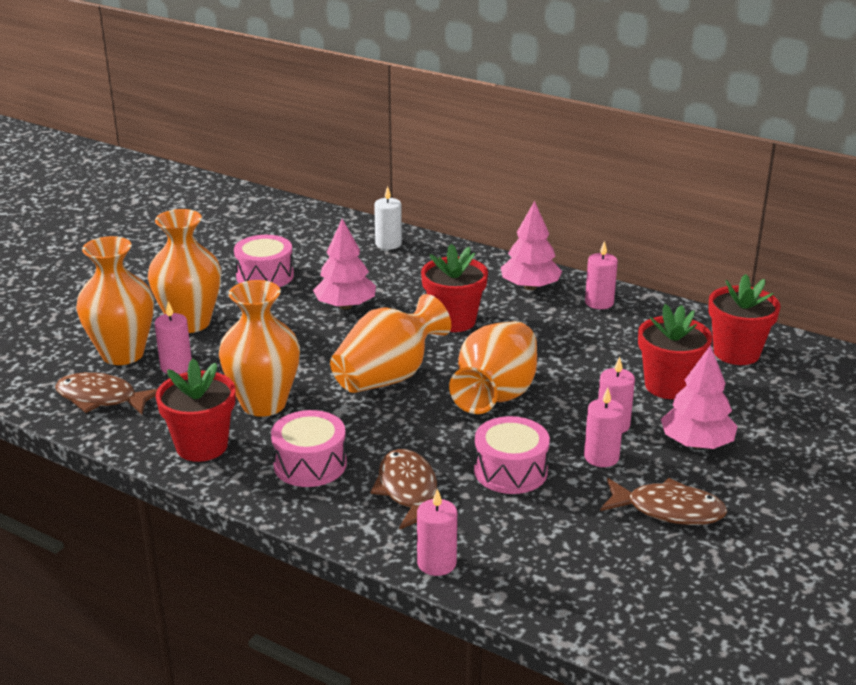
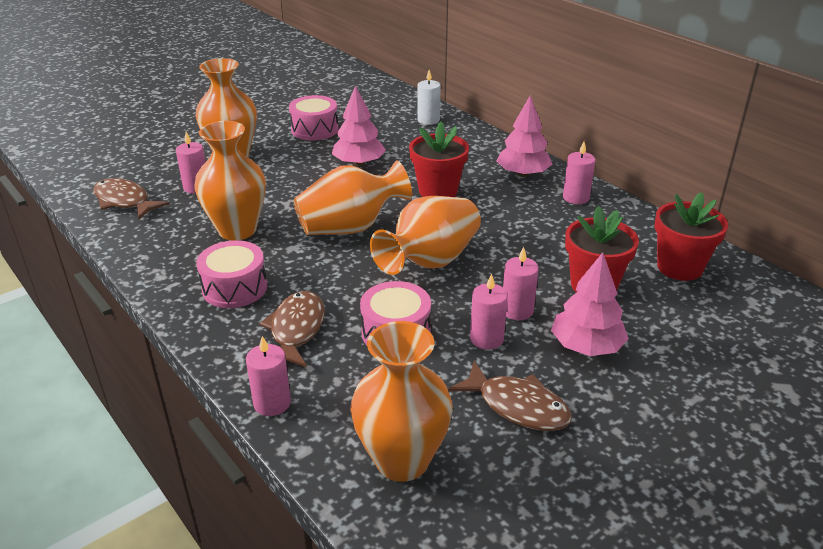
camera: 20 degrees right, 5 degrees up
(123, 354) = (166, 170): orange vase -> orange vase (402, 460)
(202, 446) = (165, 254): red flower pot -> none

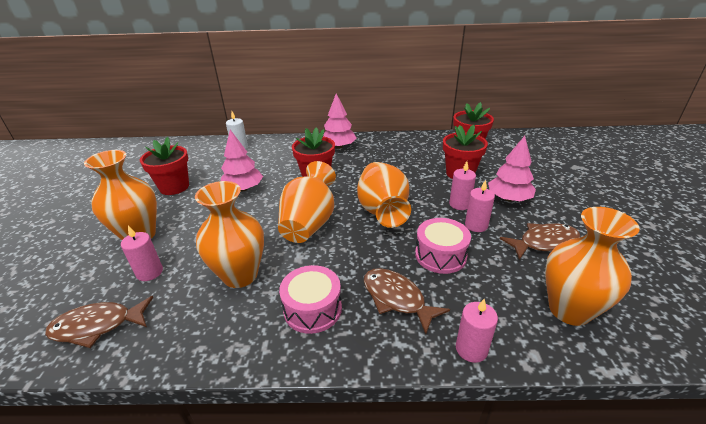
camera: 50 degrees left, 0 degrees up
(314, 129) = (174, 187): pink drum -> red flower pot
(576, 198) = (380, 144): pink candle -> none

